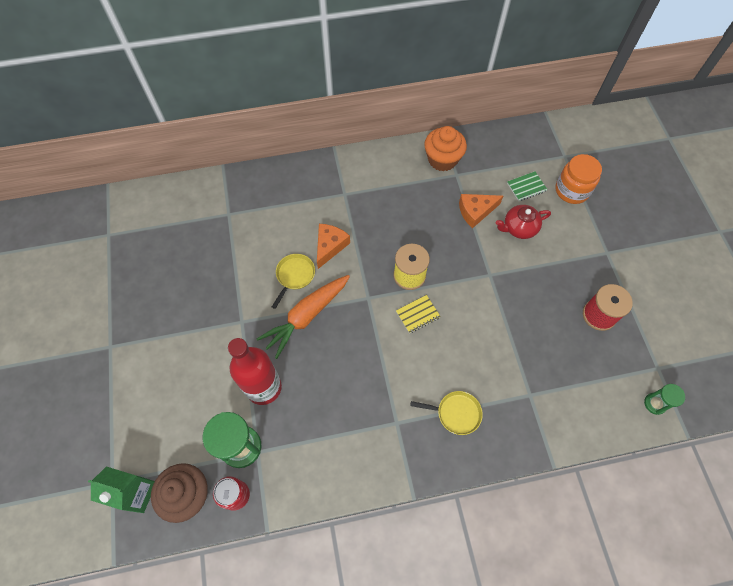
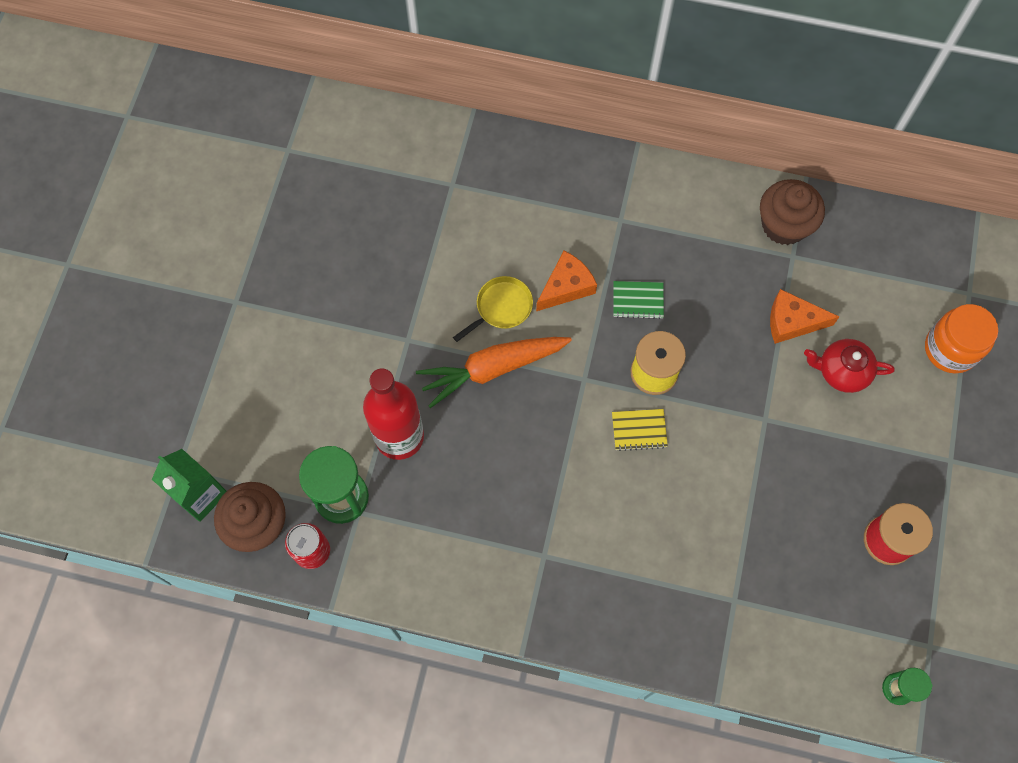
camera: 25 degrees right, 5 degrees up
(442, 159) = (784, 225): orange cupcake -> brown cupcake
(456, 413) = (625, 579): yellow pan -> none
(526, 187) = (885, 316): green notebook -> green notebook (638, 301)

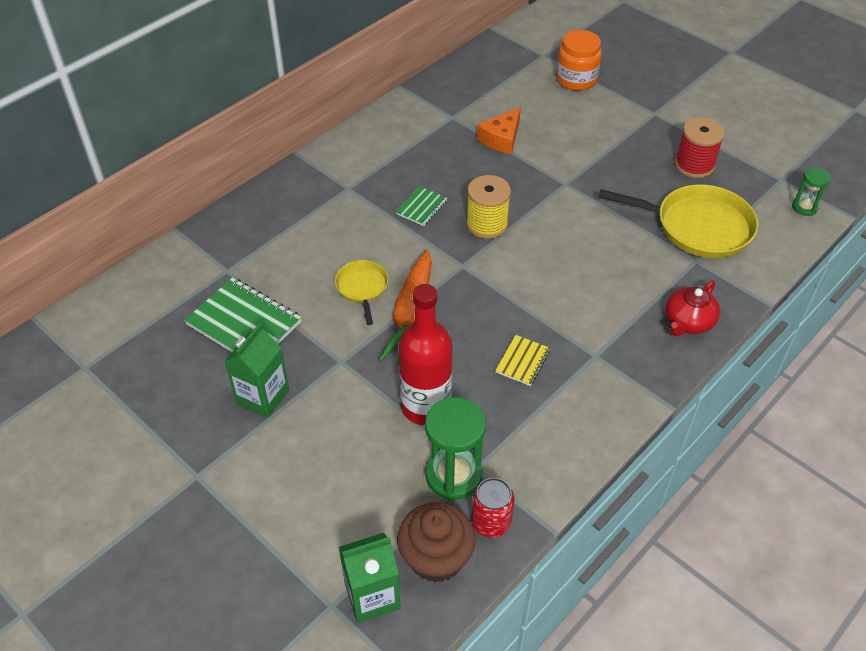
camera: 60 degrees left, 20 degrees down
(336, 301) = (263, 396): none -> green carton
(402, 237) = (244, 323): none -> green notebook
(566, 286) = (377, 241): orange cheese -> none
(639, 430) = (527, 253): yellow notebook -> yellow notebook (523, 361)
(784, 225) = (425, 111): brown cupcake -> none
(788, 583) = (698, 226): none -> yellow pan
(841, 371) = (556, 132): red teapot -> red teapot (688, 322)

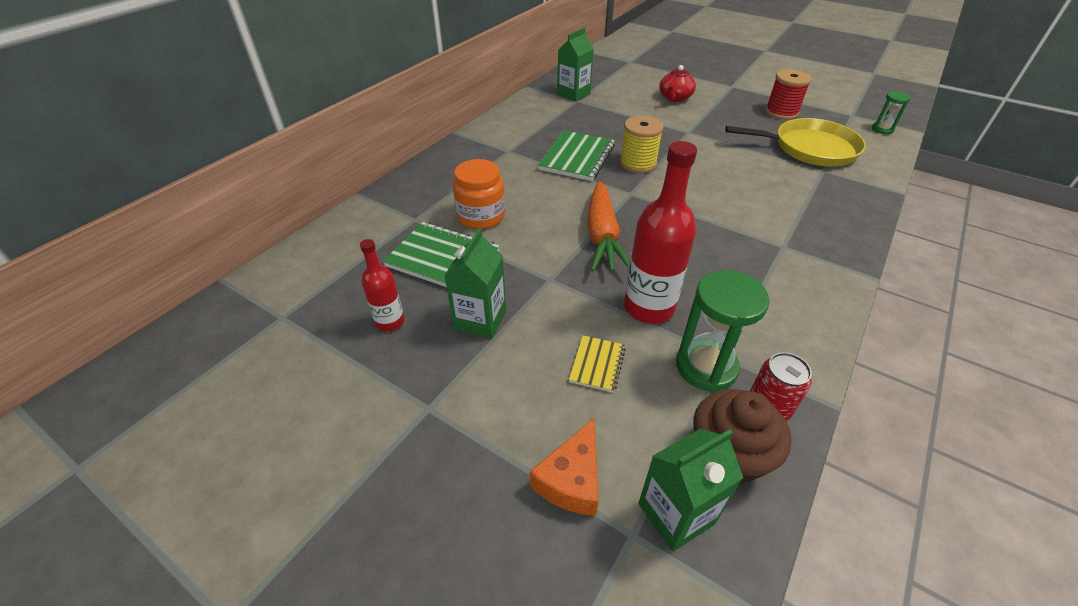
camera: 10 degrees left, 5 degrees down
(180, 386) = (390, 322): none -> red bottle
(362, 287) = (547, 218): yellow pan -> none
(422, 207) = (577, 158): green notebook -> green notebook, size x1.90
(452, 106) = (573, 94): none -> green carton
(501, 139) = (622, 110): orange cheese -> orange cheese (571, 479)
(523, 361) = (721, 258): yellow notebook -> yellow notebook (597, 364)
(576, 79) = (662, 72): orange jar -> orange jar (481, 216)
(688, 322) = (846, 212): red teapot -> red teapot (674, 98)

